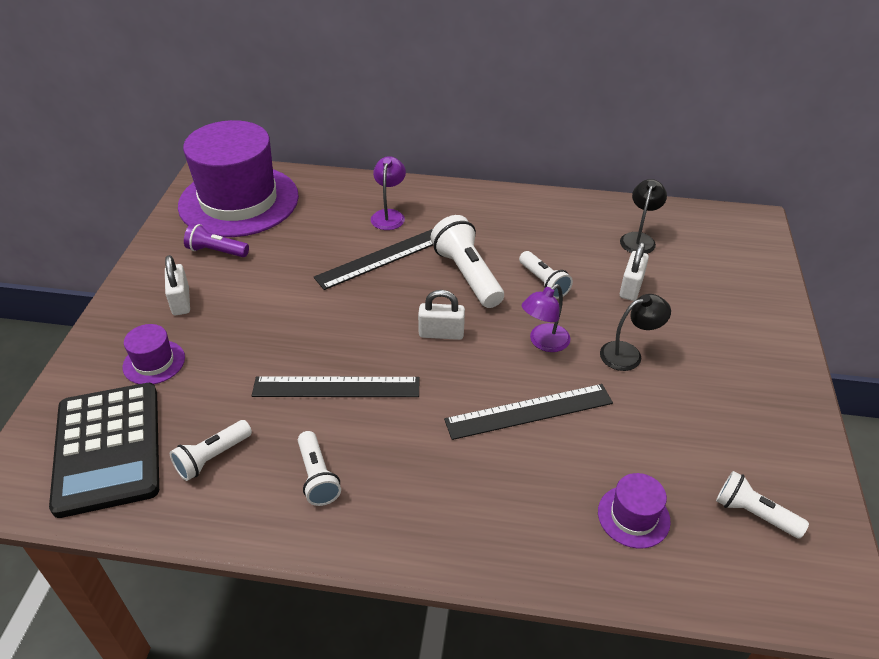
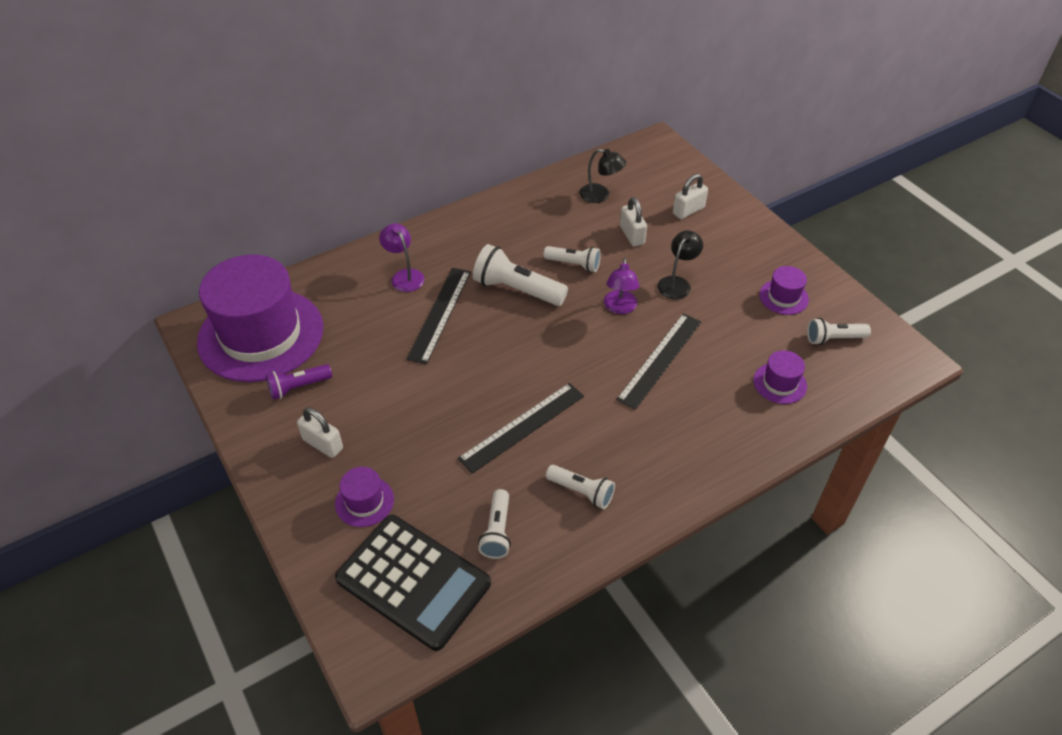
camera: 40 degrees left, 5 degrees up
(441, 333) = (548, 343): white padlock -> white padlock (688, 211)
(639, 239) = (600, 195): black lamp -> black lamp turned 135 degrees clockwise
(737, 435) = (783, 297): none -> purple hat

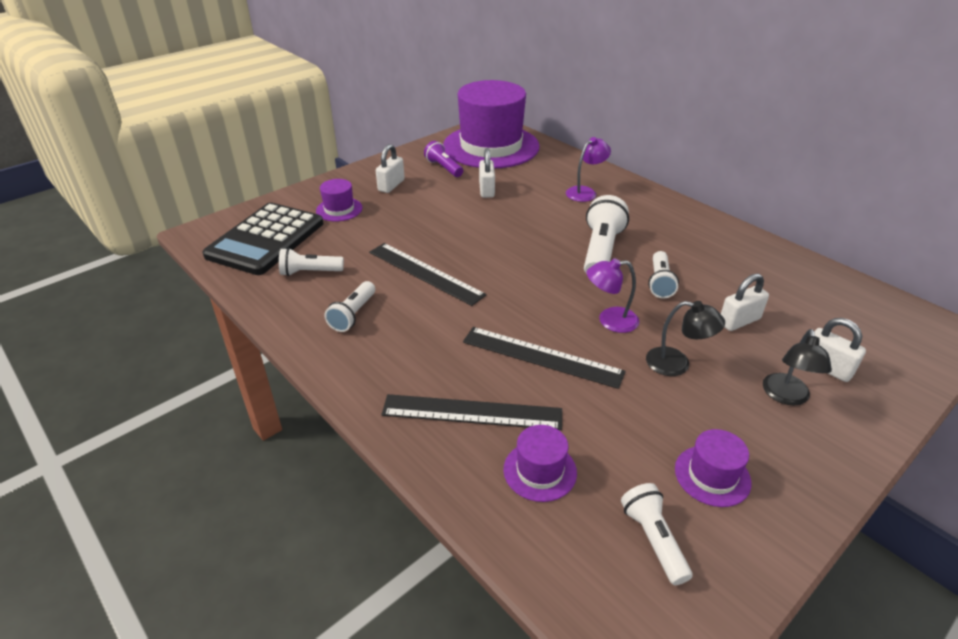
camera: 80 degrees right, 10 degrees down
(369, 354) = (486, 190): none -> white padlock
(440, 314) = (547, 214): black ruler -> black ruler (472, 412)
(600, 195) = (792, 291): black lamp -> black lamp (786, 396)

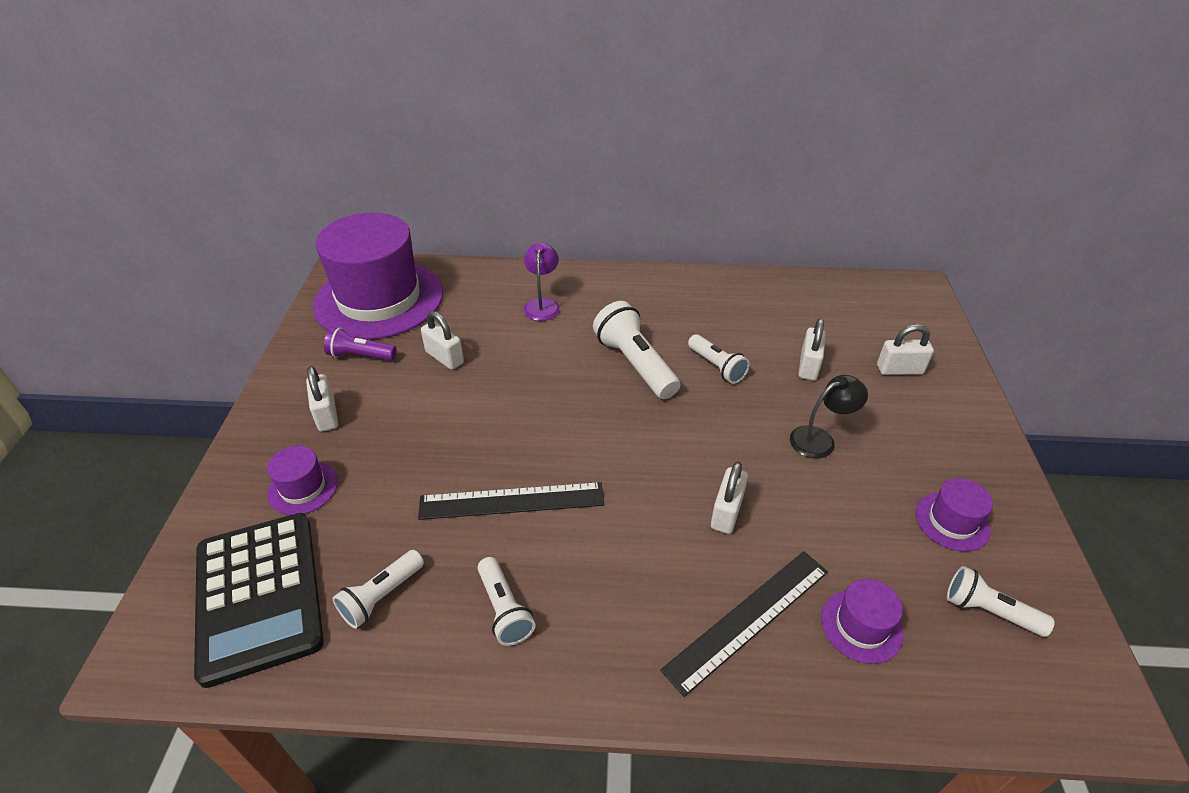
camera: 45 degrees left, 5 degrees up
(542, 357) = (726, 512): black ruler -> white padlock
(610, 320) = (728, 433): purple lamp -> none
(786, 396) = (909, 414): black lamp -> none

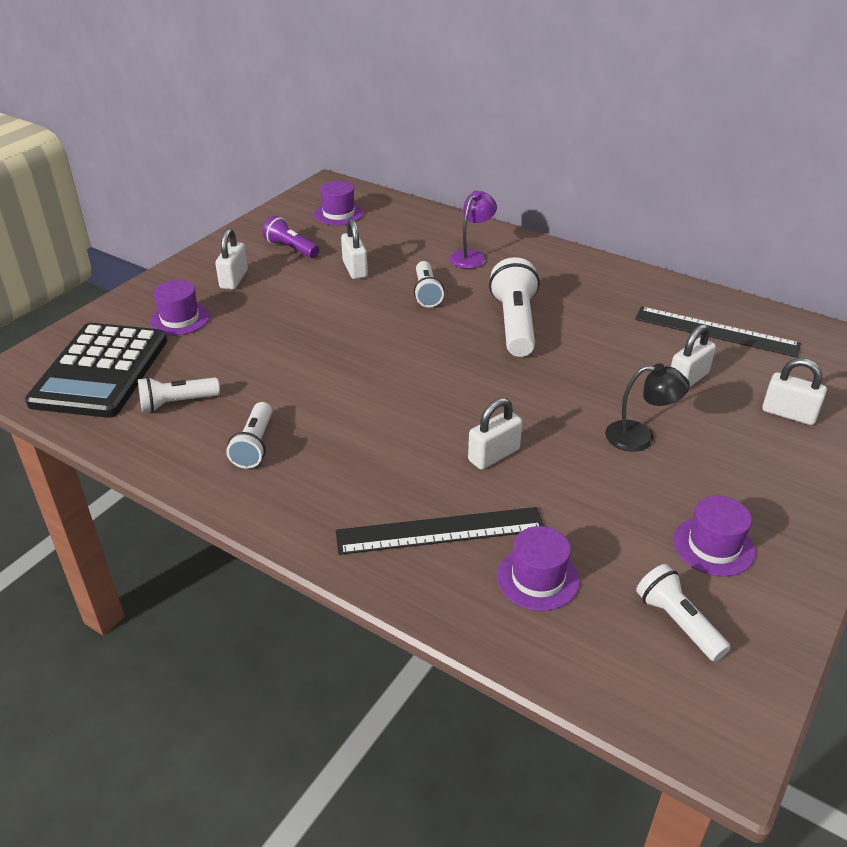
camera: 30 degrees right, 5 degrees down
(379, 299) = (338, 214): purple hat -> purple hat, size x0.41
(512, 501) = (321, 381): black ruler -> black ruler (716, 331)
(716, 367) = (591, 350): white flashlight -> white flashlight (426, 293)

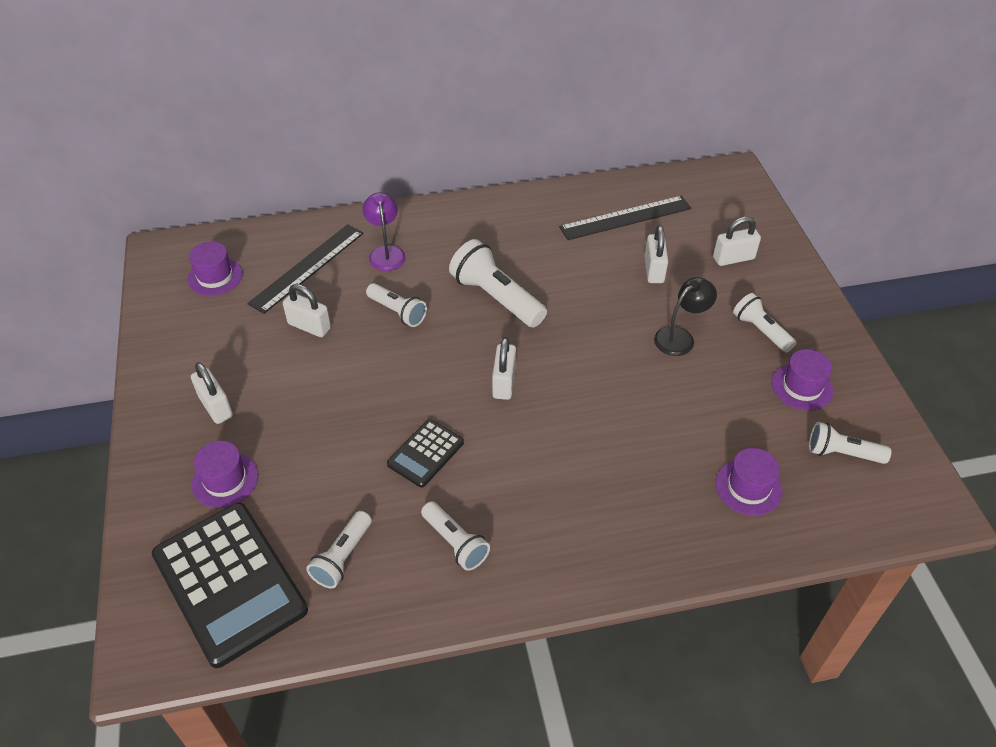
camera: 45 degrees left, 10 degrees up
(291, 248) = (223, 340): purple flashlight -> none
(317, 383) = (426, 453): none -> black calculator
(440, 531) = (659, 503): black ruler -> black ruler (307, 267)
(494, 455) = (618, 419): white padlock -> white padlock (504, 382)
(734, 480) = (761, 331): none -> white flashlight

